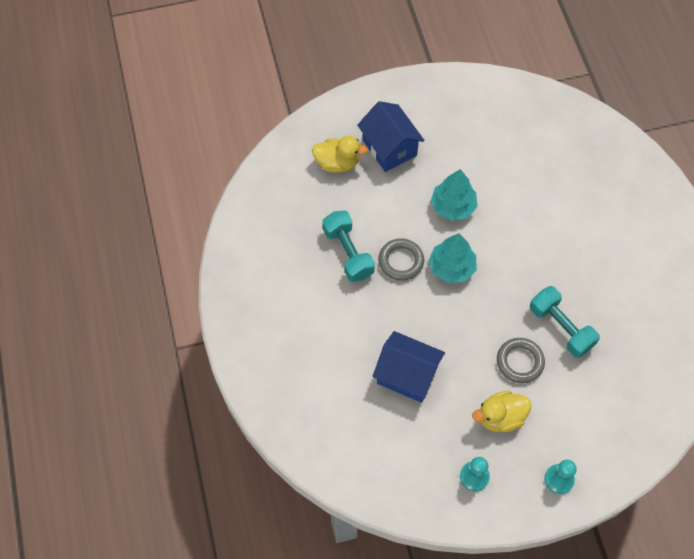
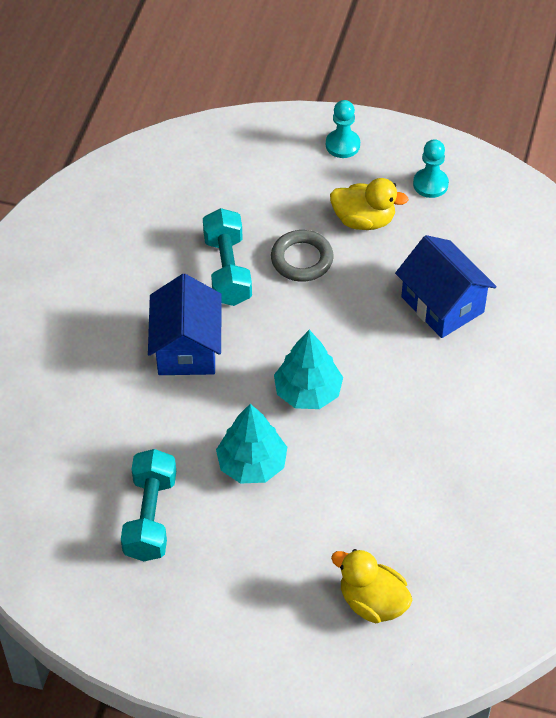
camera: 150 degrees left, 10 degrees down
(348, 253) = (431, 472): turquoise dumbbell -> turquoise dumbbell (150, 517)
(389, 148) = (283, 587): blue house -> blue house (186, 348)
(401, 261) = (368, 429): grey ring -> none

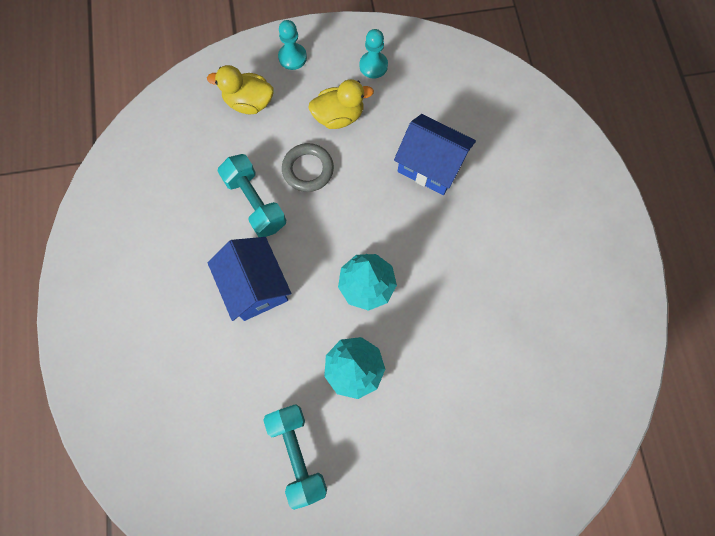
camera: 25 degrees left, 20 degrees up
(372, 602) = (501, 449): yellow duck -> yellow duck (249, 102)

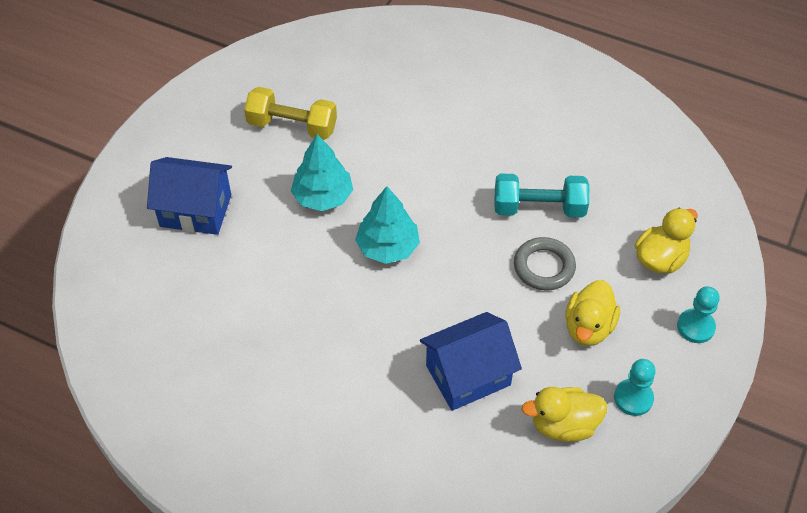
camera: 125 degrees right, 20 degrees down
(255, 286) = (455, 168): blue house -> blue house (196, 210)
(297, 453) = (292, 126): turquoise dumbbell -> yellow dumbbell
(422, 93) = (563, 425): none -> yellow duck

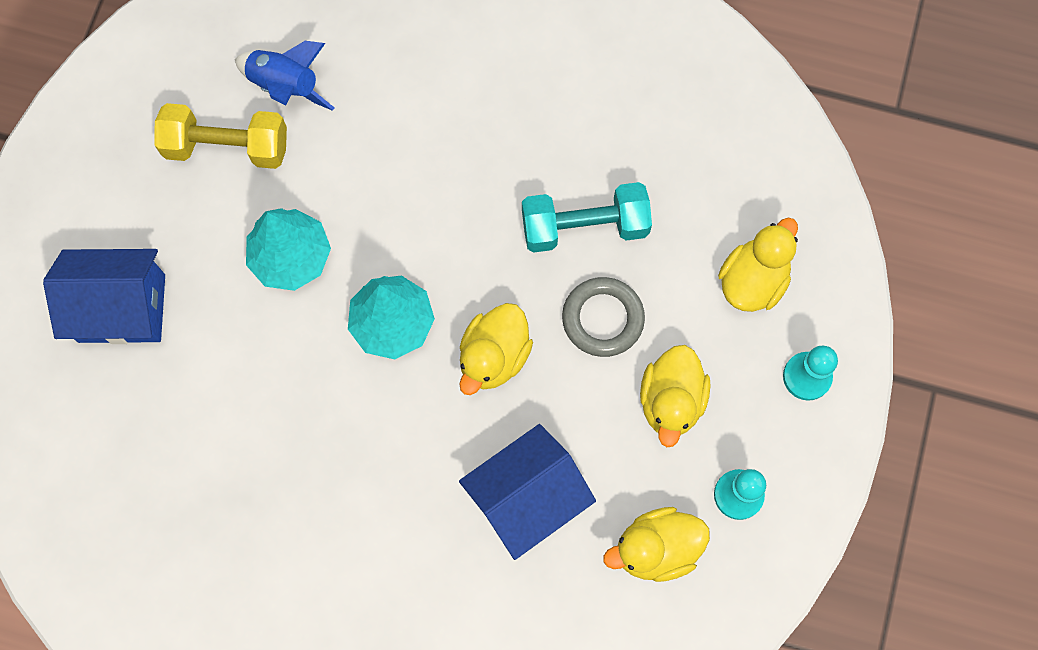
camera: 10 degrees left, 20 degrees up
(340, 97) = (286, 86): none -> blue rocket
(459, 279) = (494, 356): none -> yellow duck

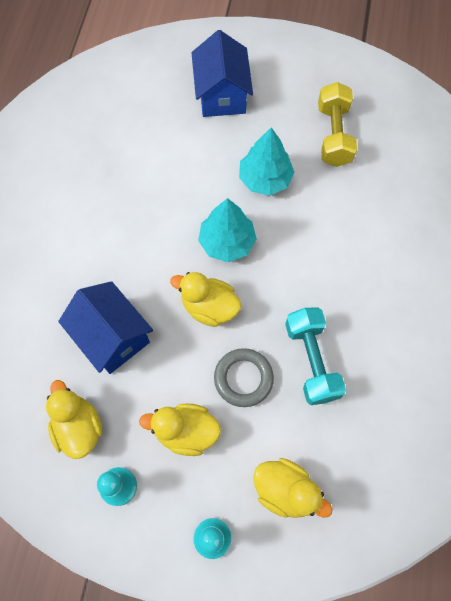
camera: 85 degrees right, 5 degrees down
(286, 86) = (381, 162): blue rocket -> none

